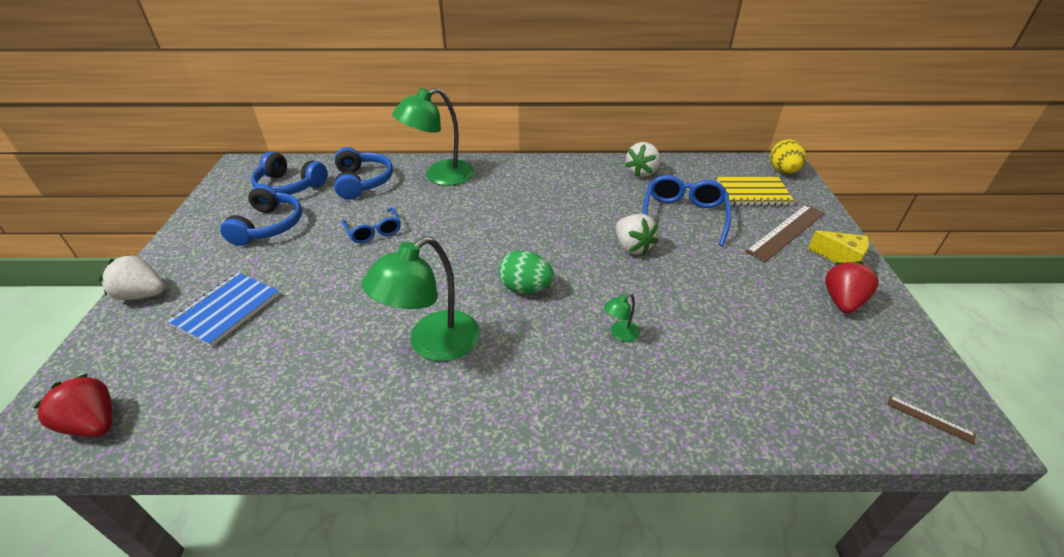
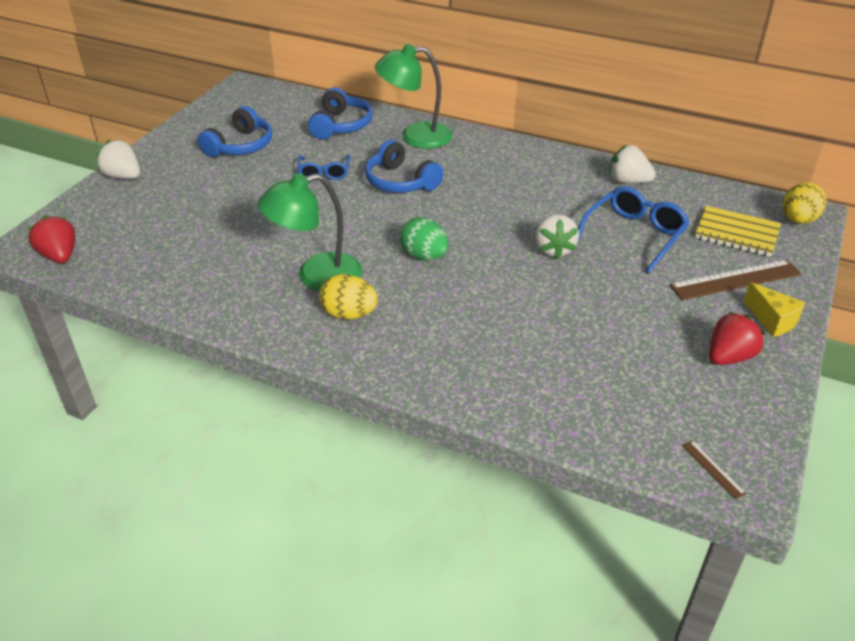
camera: 25 degrees right, 0 degrees up
(227, 310) = (177, 205): blue notebook -> none
(289, 186) = (275, 114): blue headphones -> blue headphones (400, 181)
(494, 377) = (349, 314): none -> yellow egg
(620, 334) = (480, 316): green lamp -> none
(642, 172) = (628, 181): white strawberry -> white strawberry turned 60 degrees clockwise

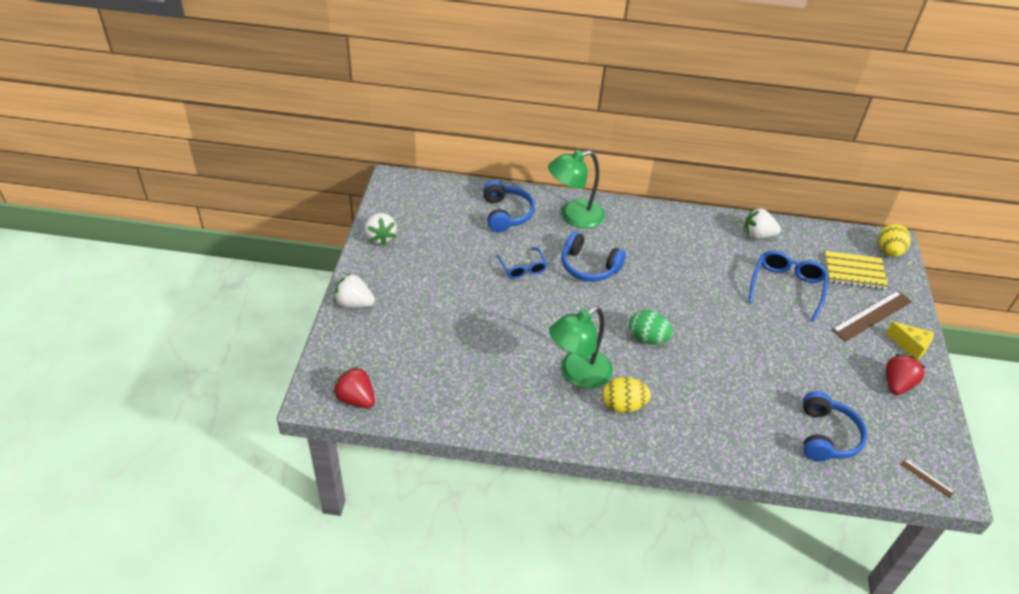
camera: 20 degrees left, 5 degrees up
(240, 146) = (435, 251): blue headphones -> blue headphones (826, 436)
(554, 249) = (737, 312): white strawberry -> white strawberry (380, 237)

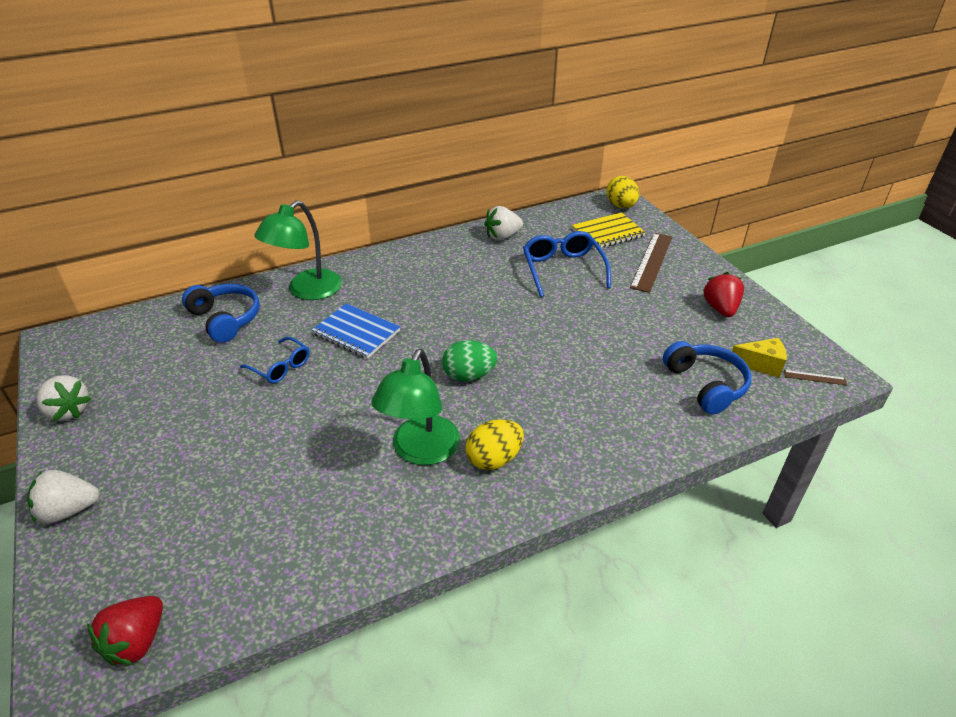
camera: 30 degrees left, 5 degrees down
(356, 399) = (137, 642): red strawberry -> red strawberry turned 75 degrees counterclockwise
(589, 266) = (356, 333): blue headphones -> blue notebook
(910, 346) = (702, 273): yellow cheese -> yellow cheese (761, 365)

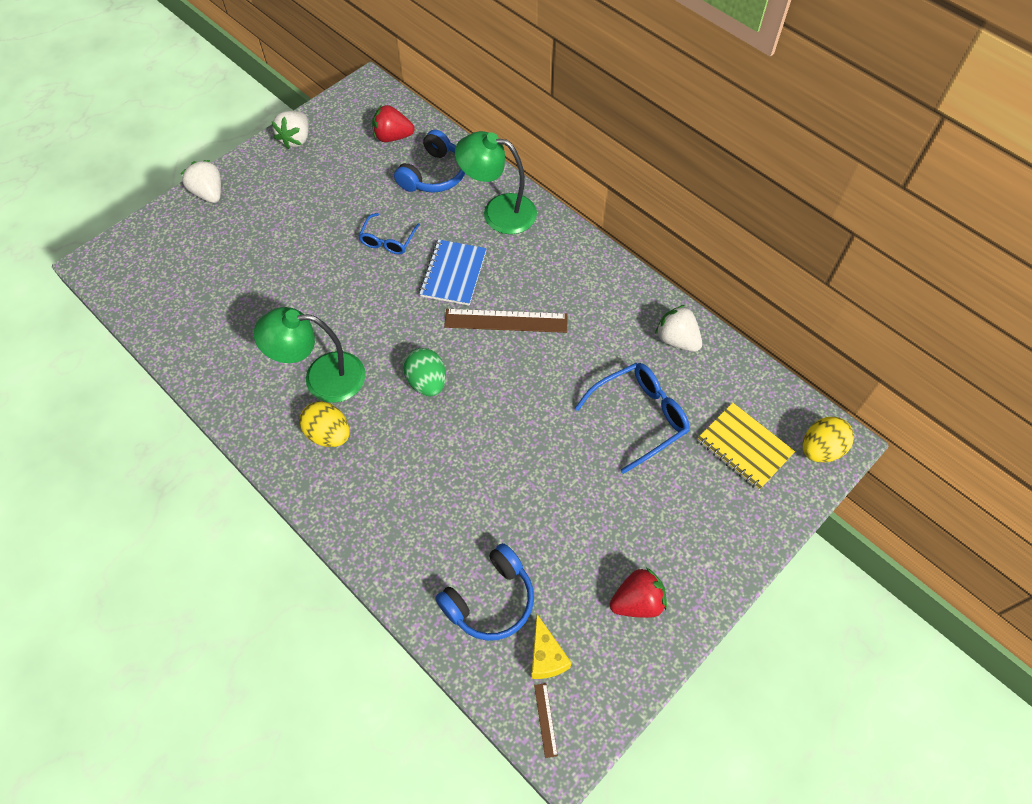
camera: 70 degrees right, 20 degrees up
(137, 642) = (122, 284): red strawberry -> red strawberry (393, 137)
(652, 261) = (703, 509): brown ruler -> brown ruler (506, 321)

